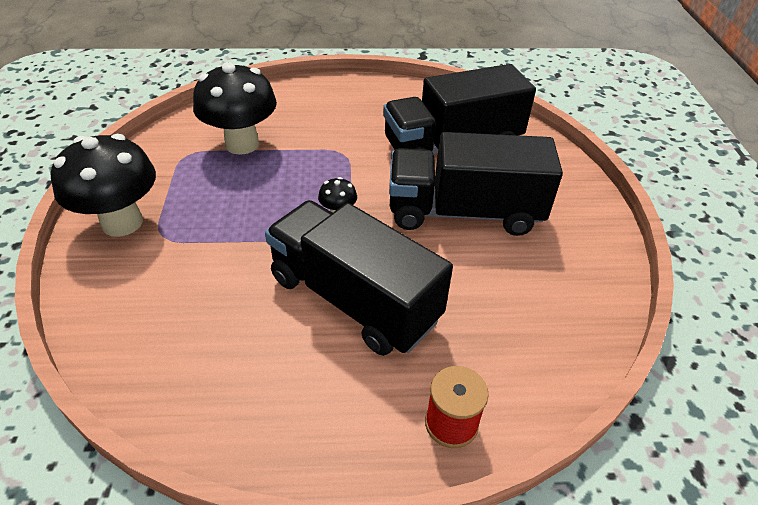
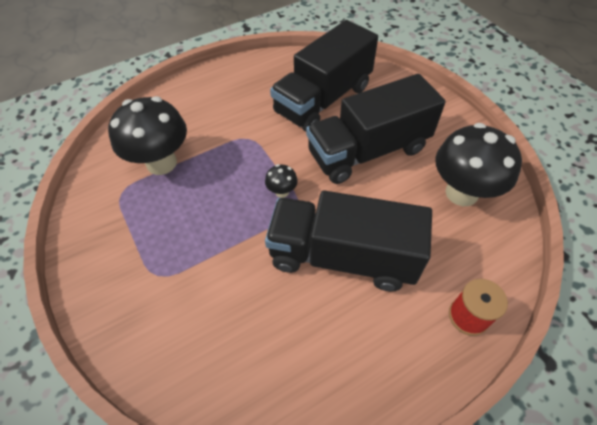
camera: 25 degrees left, 10 degrees up
(122, 222) = (113, 279): black mushroom -> black mushroom (461, 193)

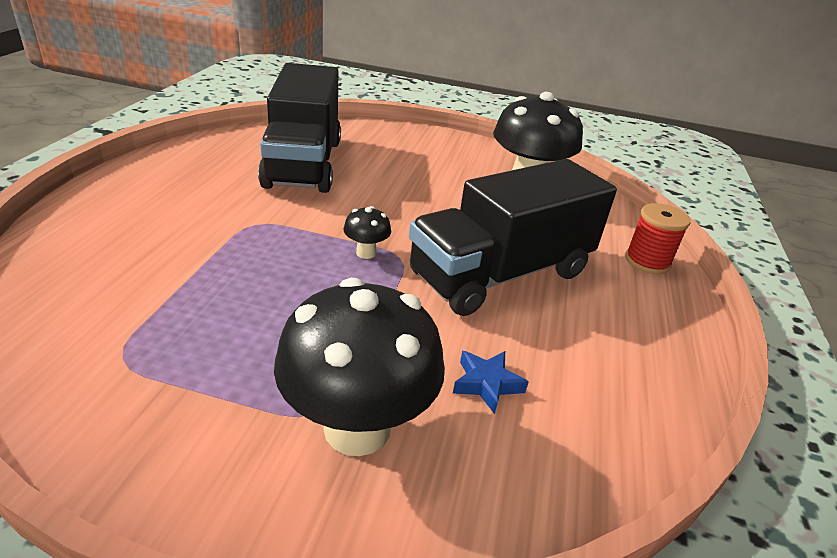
camera: 50 degrees left, 20 degrees down
(161, 163) = (153, 296): black mushroom -> black mushroom (357, 428)
(243, 320) = (486, 384): none -> blue star
(368, 151) = (408, 186): black truck -> none

